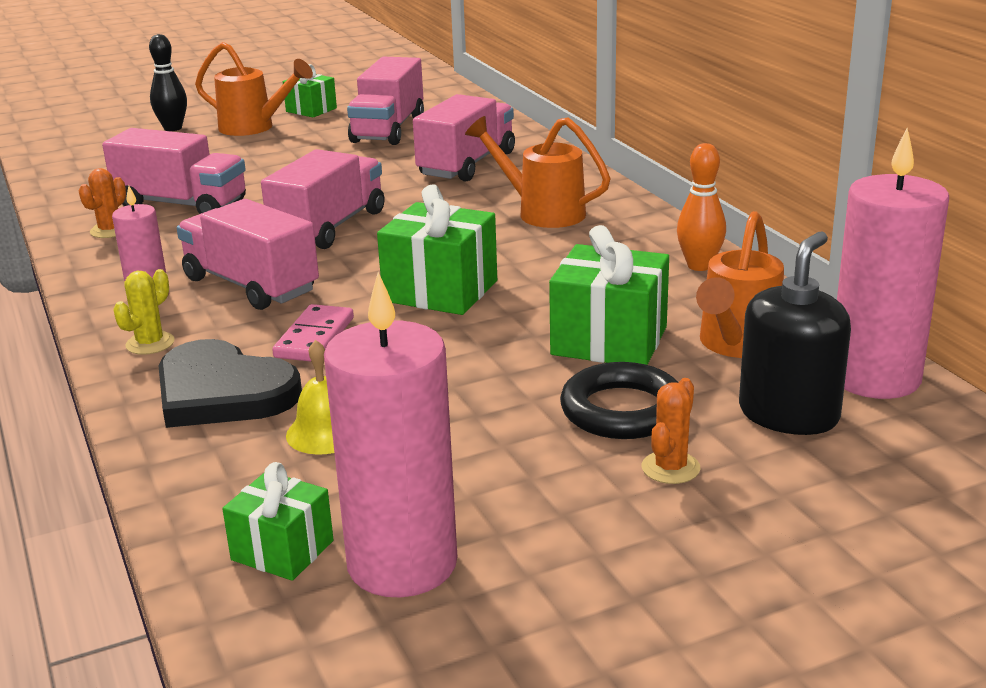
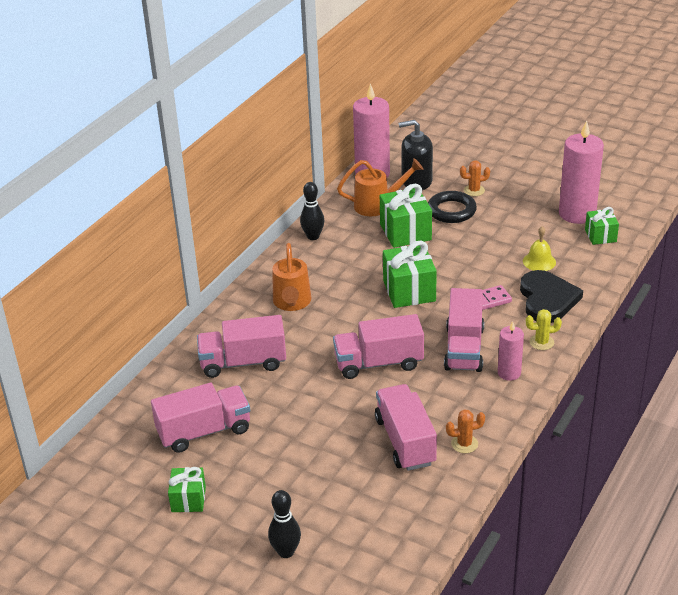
camera: 125 degrees left, 10 degrees up
(254, 128) = (250, 504): orange watering can -> none
(699, 266) = (313, 236): orange bowling pin -> black bowling pin

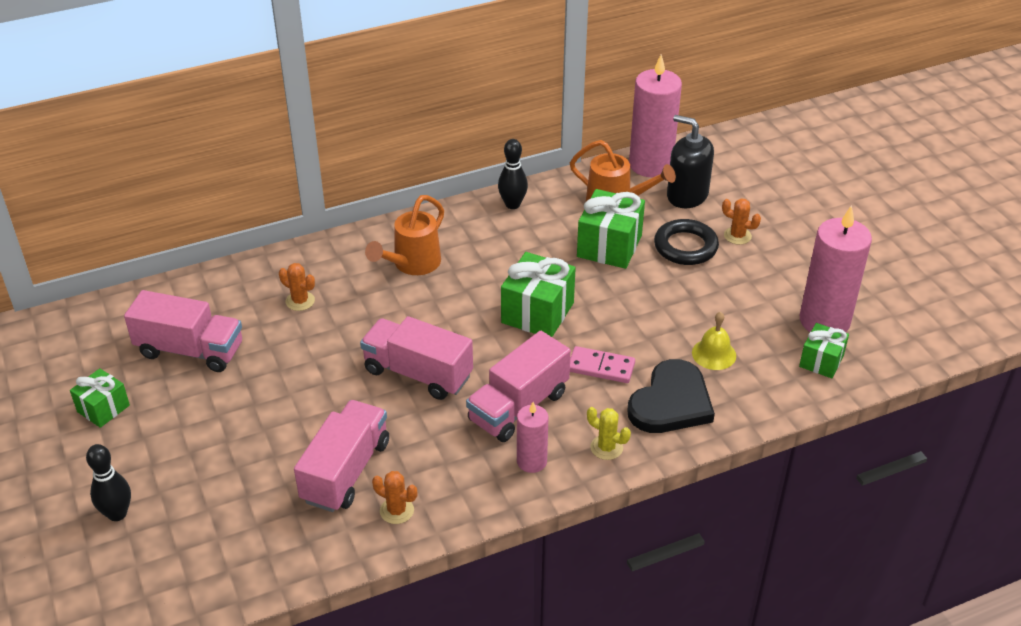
camera: 35 degrees right, 5 degrees up
(243, 362) = (300, 301): pink truck -> orange cactus

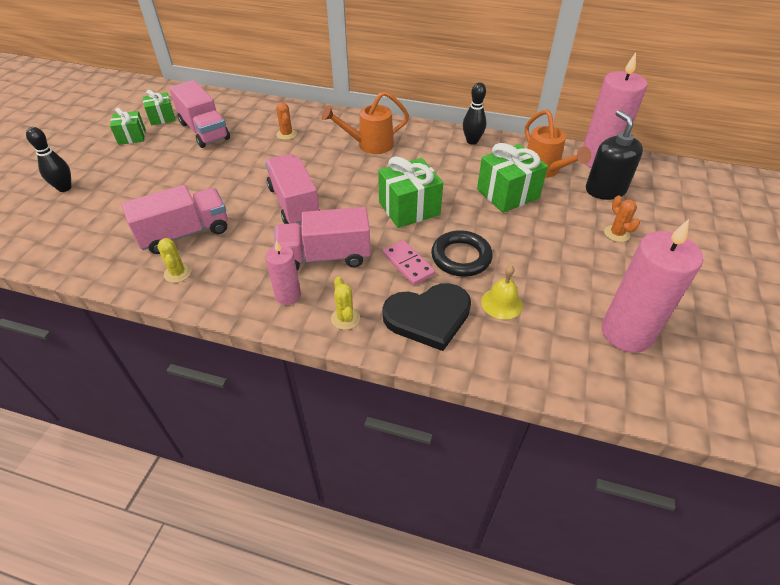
camera: 40 degrees right, 5 degrees up
(397, 510) = (178, 273): orange cactus -> yellow cactus
(685, 247) = (565, 221): black ring -> black ring (461, 257)
(821, 361) = (588, 362): green gift -> green gift (162, 118)

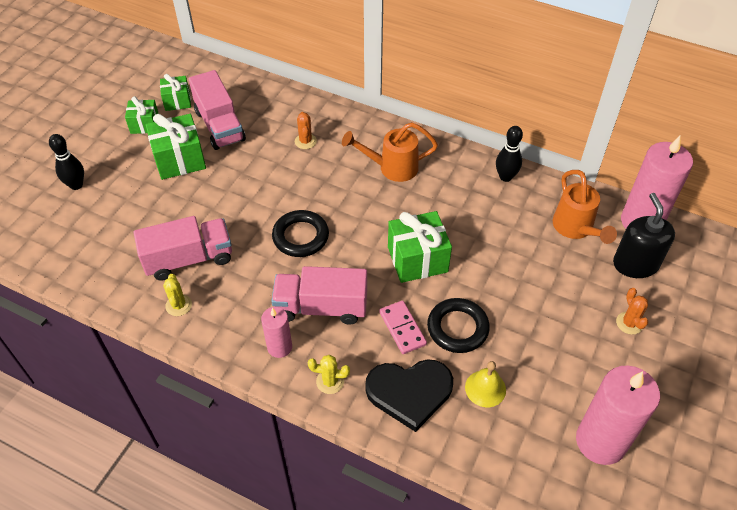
camera: 10 degrees right, 5 degrees up
(294, 204) = (300, 236): pink truck -> black ring
(345, 318) = (330, 381): yellow cactus -> yellow cactus turned 75 degrees counterclockwise
(507, 194) = (526, 254): green gift -> green gift (179, 160)

